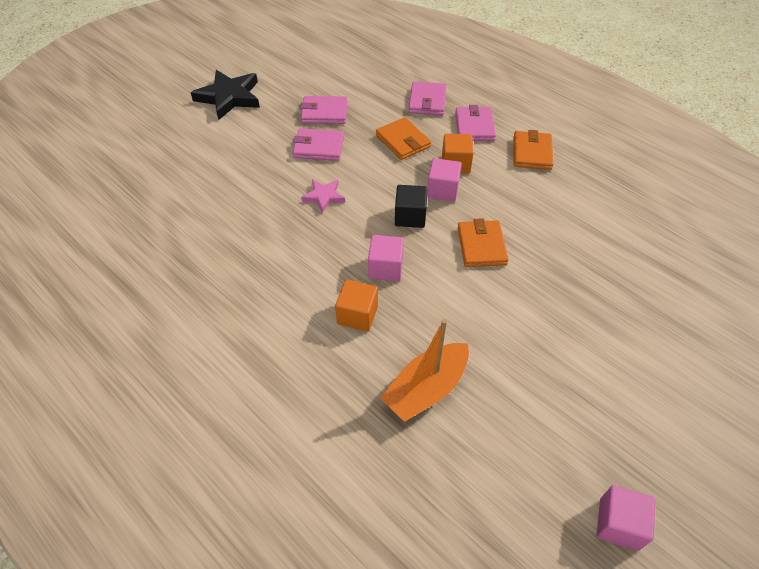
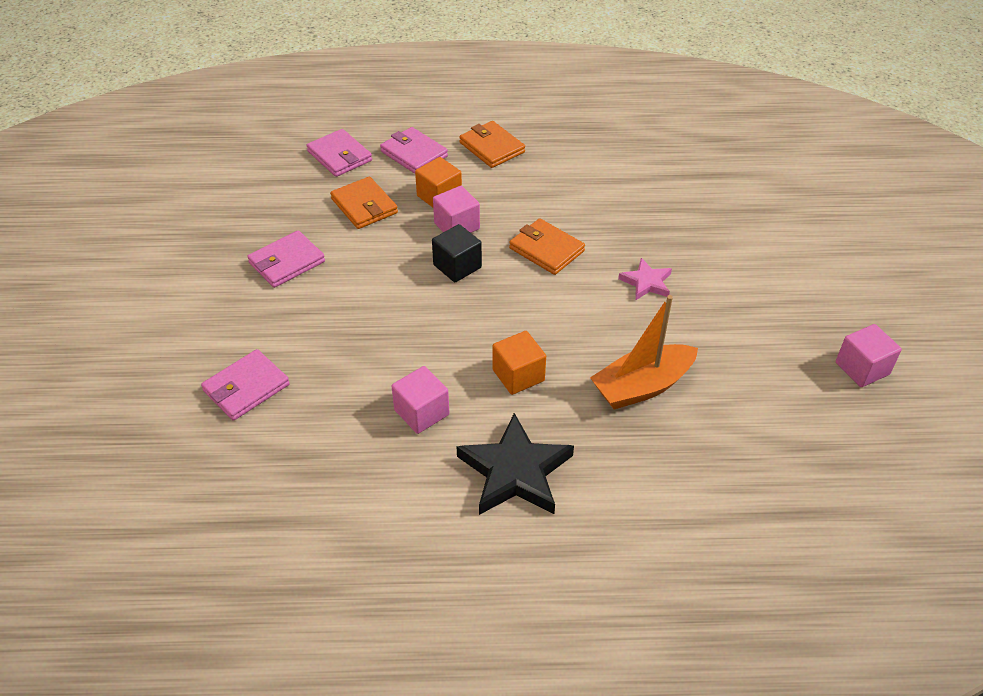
camera: 45 degrees left, 5 degrees down
(229, 97) = (112, 275): black star -> black star (515, 472)
(324, 113) = (247, 227): pink wallet -> pink wallet (246, 388)
(324, 197) = (354, 302): pink star -> pink star (646, 282)
(385, 268) = (492, 322): pink cube -> pink cube (421, 412)
(403, 141) = (364, 206): orange wallet -> orange wallet turned 45 degrees clockwise
(426, 389) = (642, 386): orange boat -> orange boat turned 60 degrees clockwise

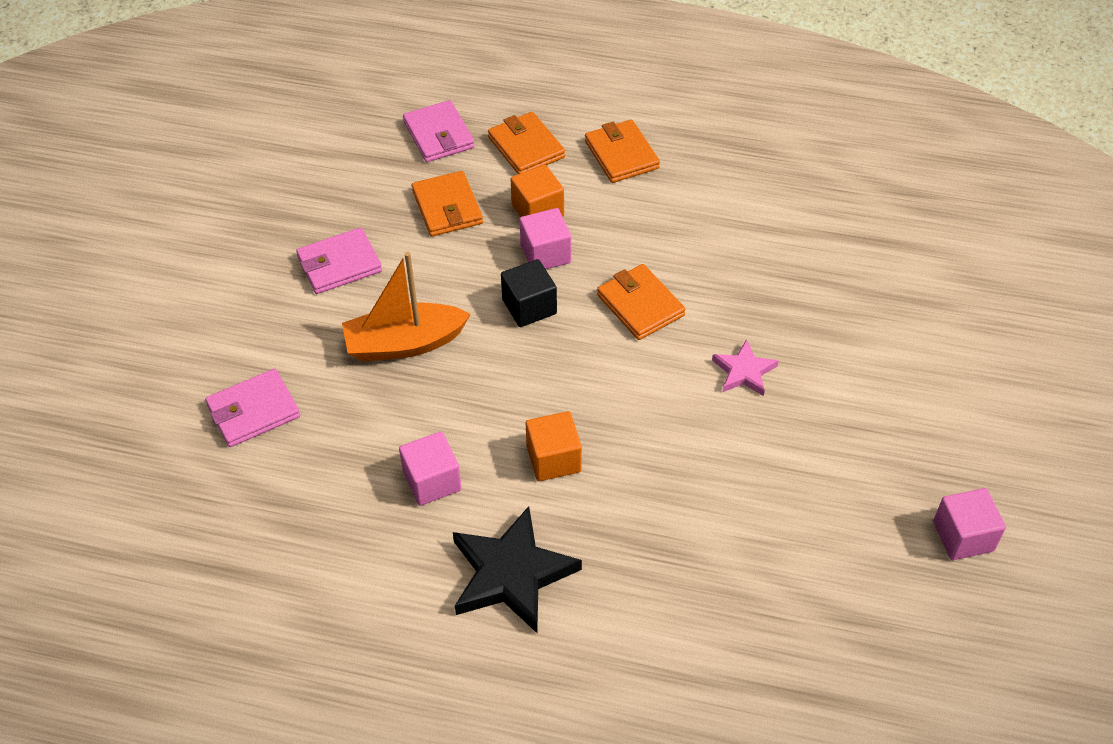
camera: 15 degrees right, 5 degrees up
(414, 154) = (526, 147): pink wallet -> orange wallet
(642, 386) = (690, 503): orange boat -> orange boat (404, 343)

